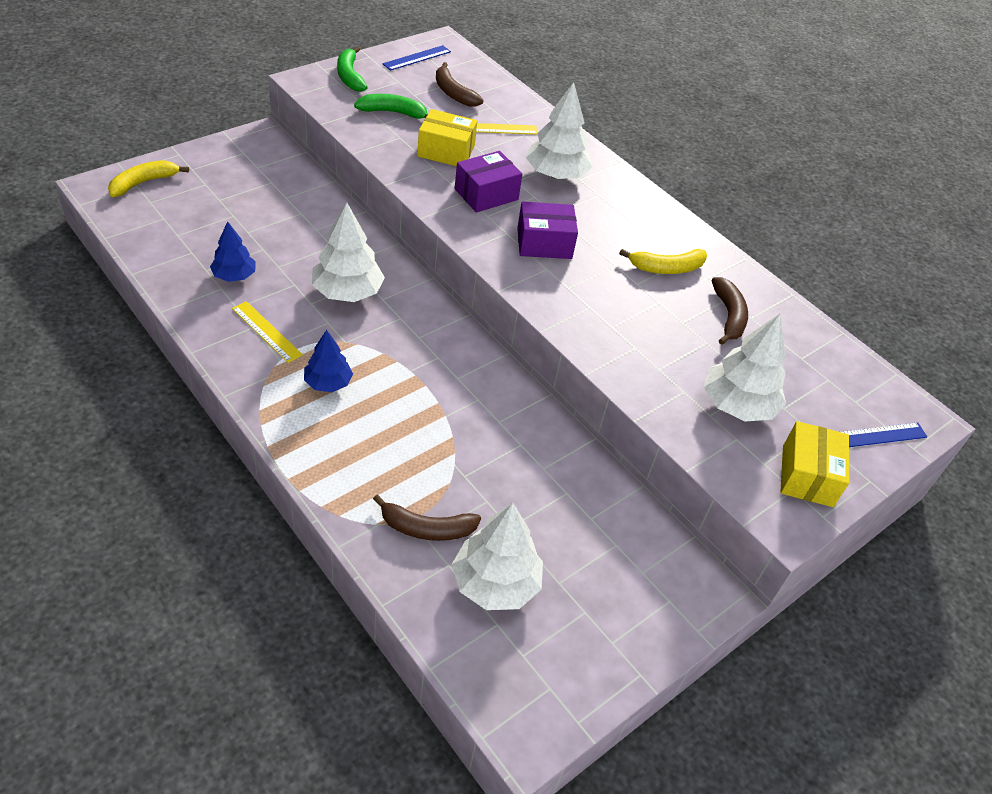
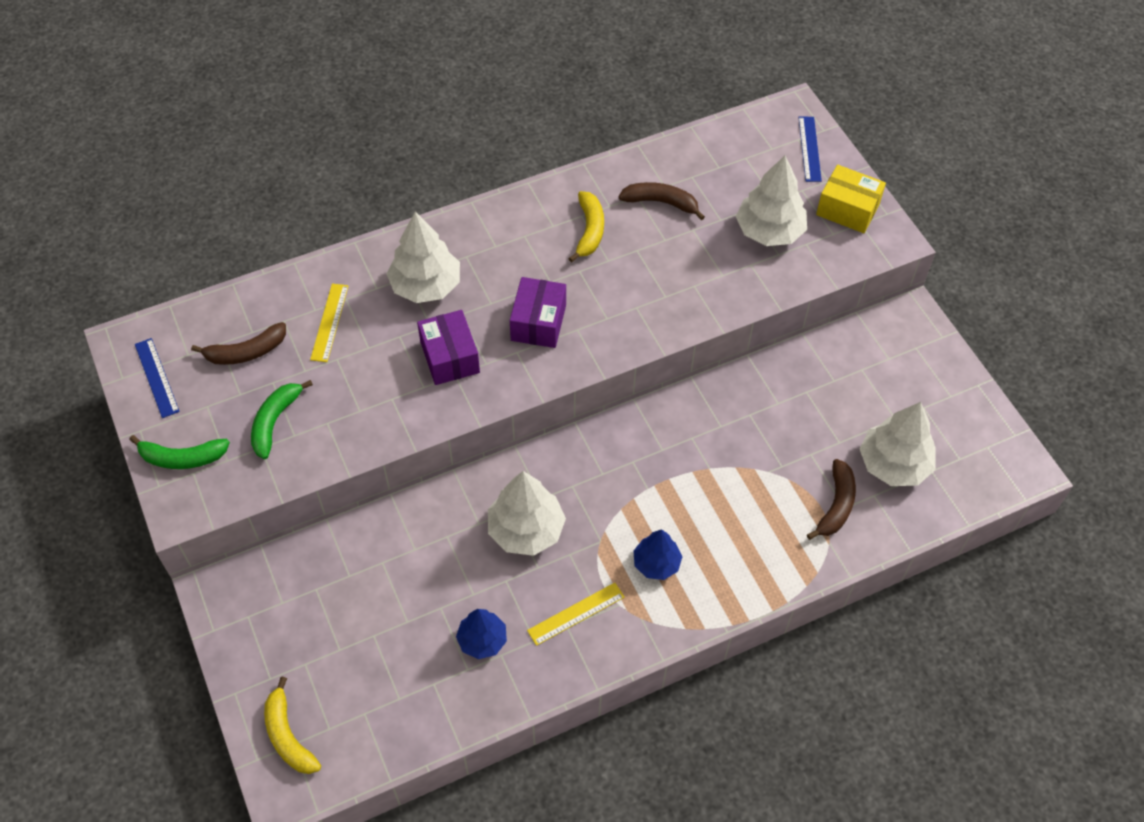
camera: 70 degrees left, 10 degrees up
(446, 151) = (364, 381): yellow box -> none

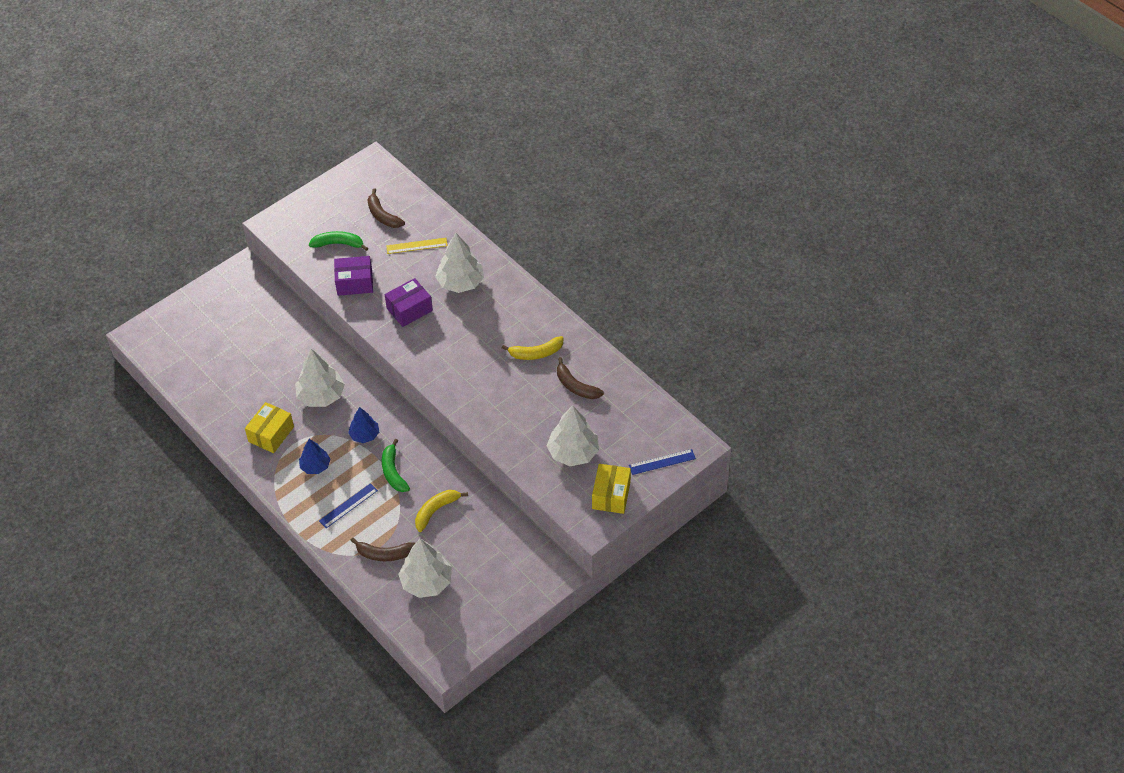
camera: 75 degrees right, 5 degrees down
(156, 377) = (352, 183): blue ruler -> blue ruler (348, 505)
(182, 458) = (303, 213): green banana -> green banana (393, 472)
(288, 736) = (167, 326): yellow banana -> yellow banana (436, 511)
(482, 640) = (243, 394): blue tree -> blue tree (364, 435)
(538, 322) = (450, 346): purple box -> purple box (354, 283)
(576, 613) = (271, 434): yellow ruler -> yellow box
(661, 203) = (576, 386): brown banana -> brown banana turned 135 degrees clockwise

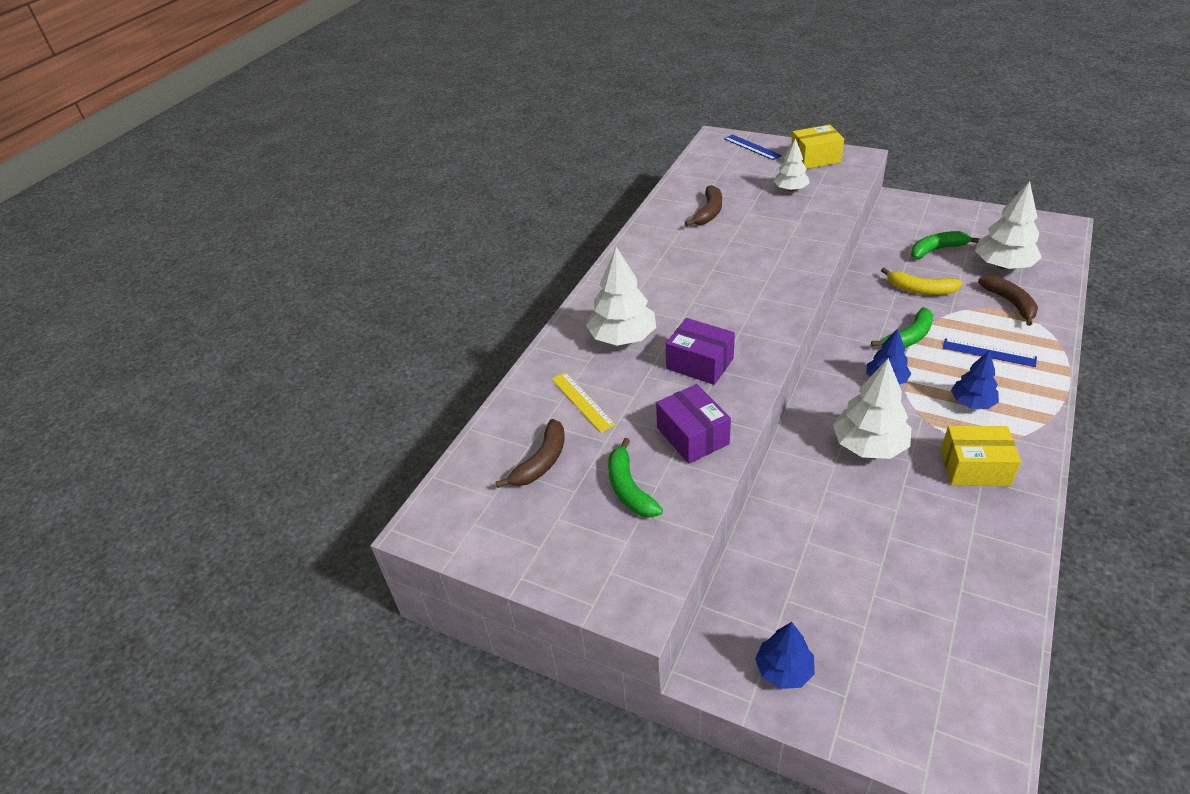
camera: 110 degrees left, 10 degrees down
(225, 292) = (784, 670): none -> blue tree
(475, 554) = (937, 249): none -> green banana
(536, 353) = (687, 248): yellow banana -> none
(573, 452) = (790, 189): white tree -> white tree, size x0.62

